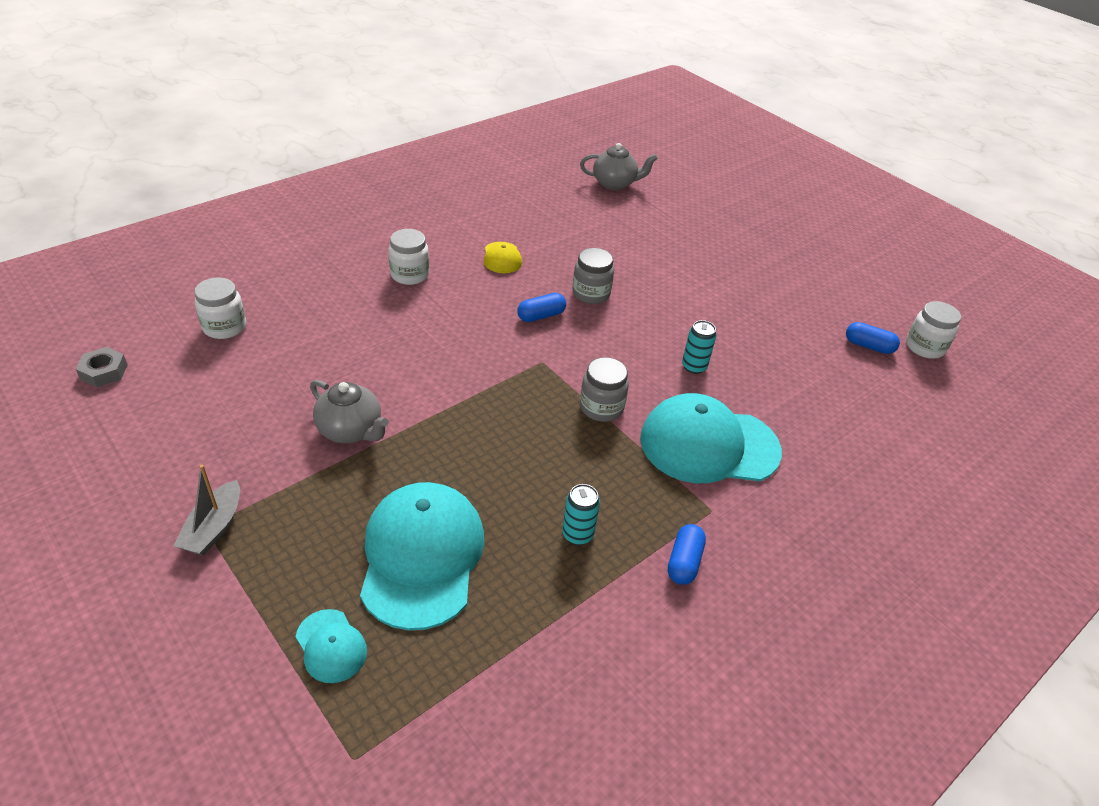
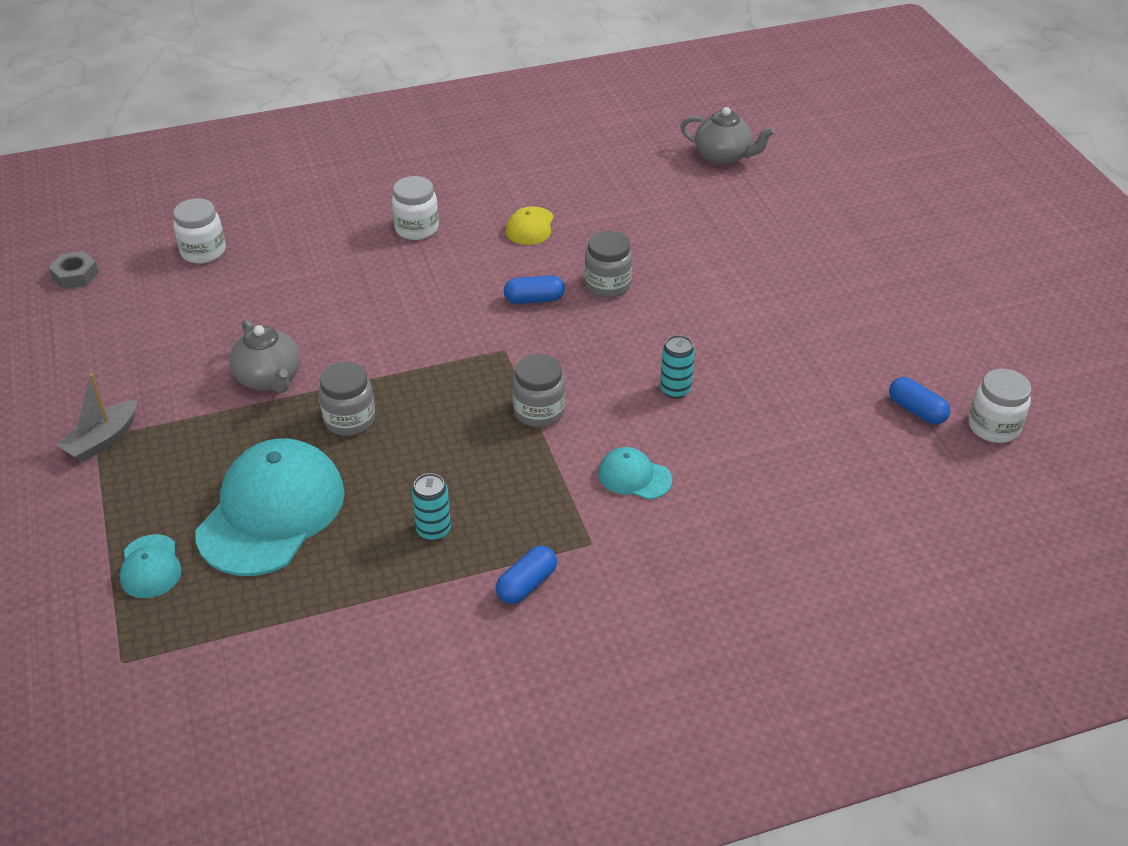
camera: 25 degrees right, 0 degrees up
(445, 451) = (349, 420): none -> grey jar
(708, 445) = (634, 476): turquoise cap -> turquoise cap, size x0.46

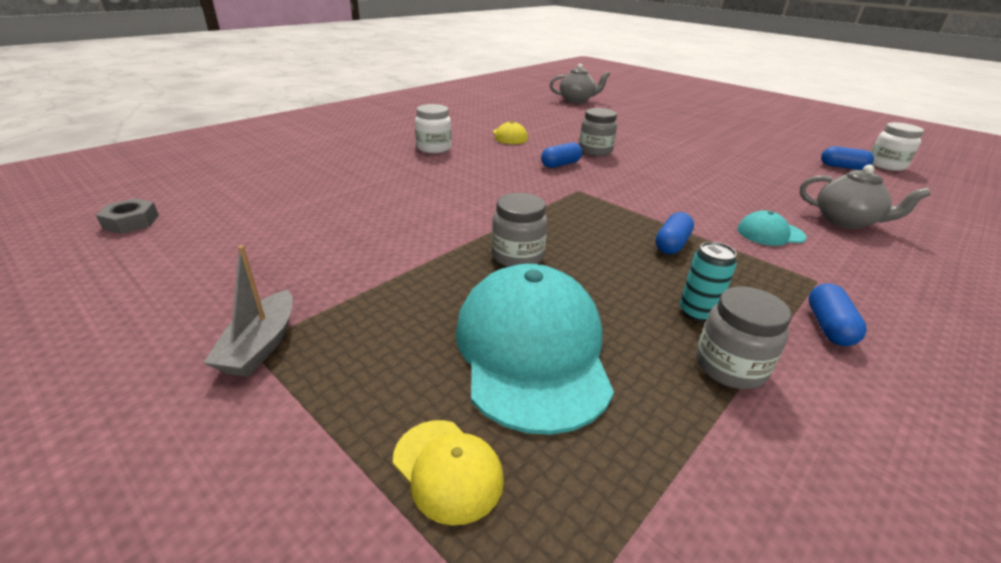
camera: 30 degrees left, 10 degrees down
(150, 567) = (448, 469): turquoise cap -> yellow cap
(203, 252) = (264, 185): white jar -> none
(269, 379) = (410, 247): grey teapot -> grey teapot (846, 221)
(509, 454) = (671, 244): none -> blue capsule
(539, 411) = (652, 215): grey jar -> grey jar (730, 367)
(675, 390) = (713, 186): turquoise can -> none

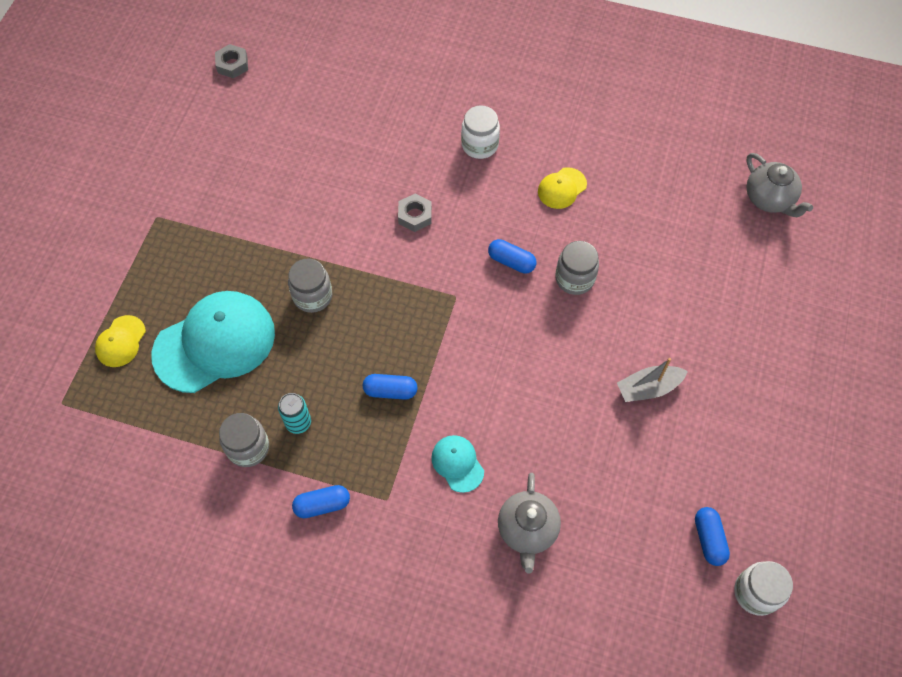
camera: 65 degrees right, 30 degrees up
(260, 345) = (159, 221): grey boat -> grey boat (648, 388)
(473, 185) = (415, 215): none -> grey nut

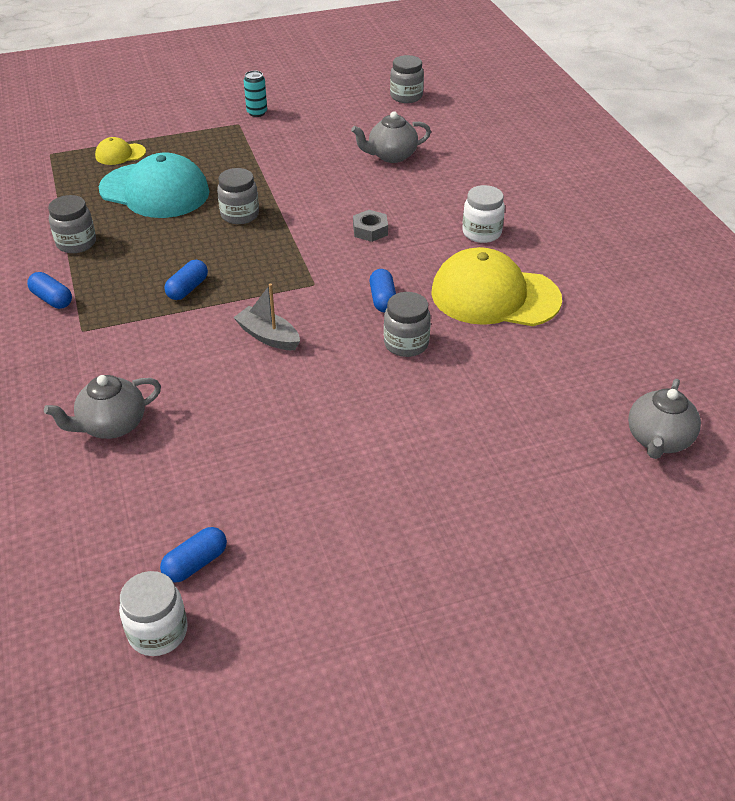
camera: 55 degrees right, 20 degrees down
(232, 64) = (406, 96): grey nut -> grey jar
(298, 422) = (118, 256): turquoise can -> turquoise can (257, 113)
(319, 135) = (391, 156): none -> grey teapot
(390, 391) = (188, 289): blue capsule -> blue capsule turned 60 degrees clockwise
(457, 463) = (147, 355): turquoise cap -> none
(562, 188) = (494, 296): yellow cap -> yellow cap, size x2.17
(648, 388) = (334, 443): grey boat -> grey boat (268, 336)

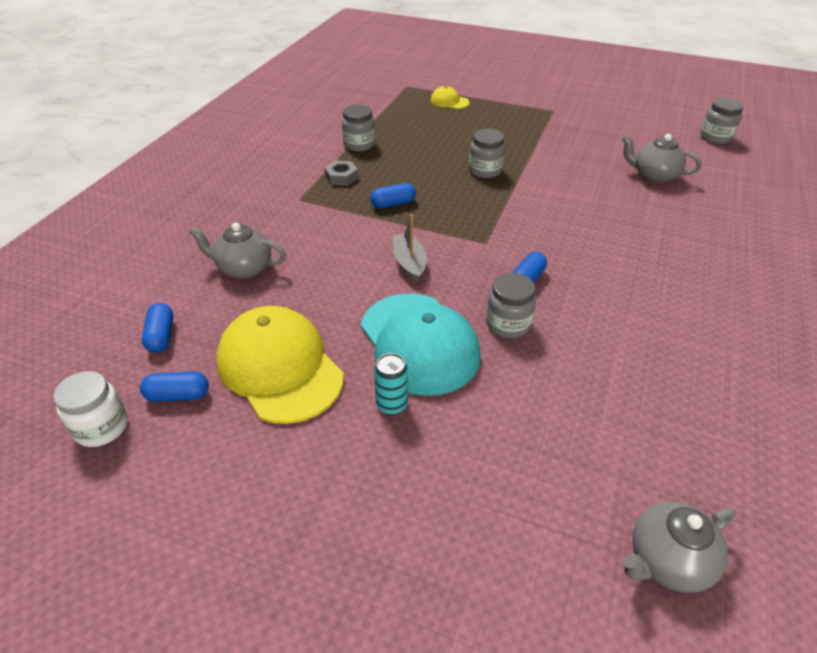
camera: 40 degrees right, 0 degrees up
(52, 299) = (305, 172): blue capsule -> blue capsule (161, 336)
(155, 191) = (445, 132): turquoise cap -> turquoise cap (419, 343)
(257, 113) = (575, 108): turquoise can -> turquoise can (392, 405)
(370, 230) = (574, 223): grey nut -> grey nut (341, 177)
(481, 233) = (674, 268): white jar -> none
(494, 296) = (631, 326): yellow cap -> yellow cap (280, 368)

